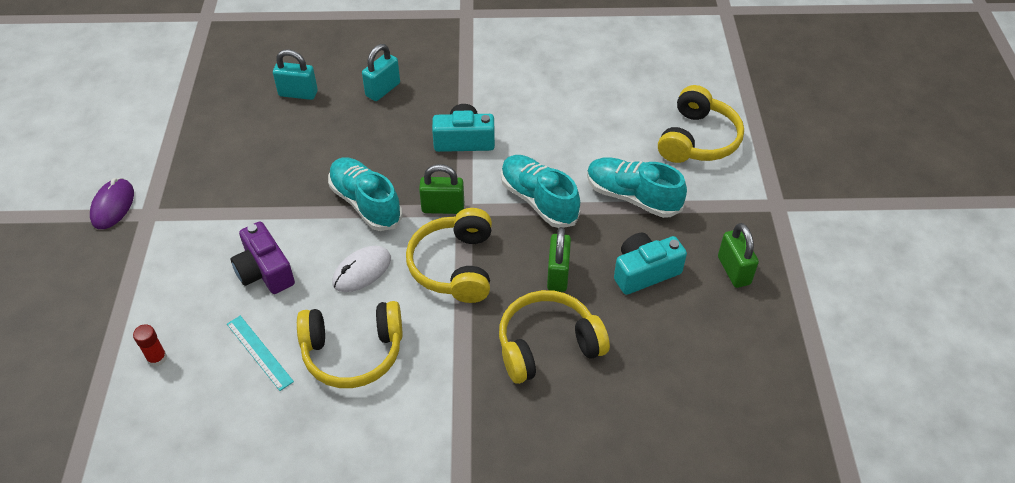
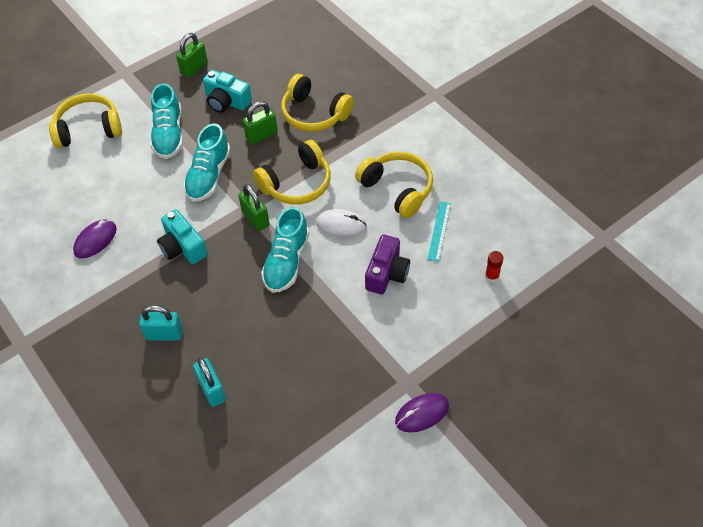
camera: 125 degrees left, 5 degrees up
(534, 89) = (95, 240): none -> purple mouse

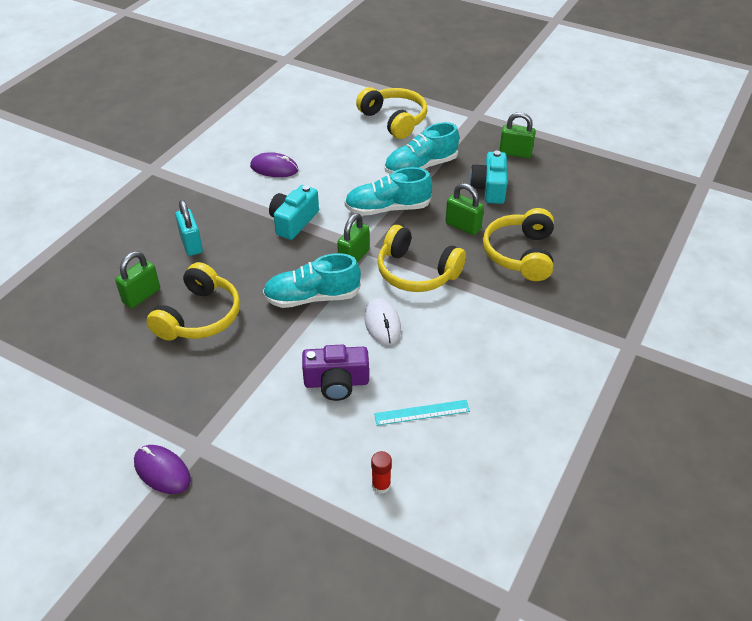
camera: 65 degrees right, 10 degrees down
(212, 390) = (141, 296): turquoise padlock -> green padlock
(397, 189) = (460, 355): yellow headphones -> yellow headphones (199, 316)

